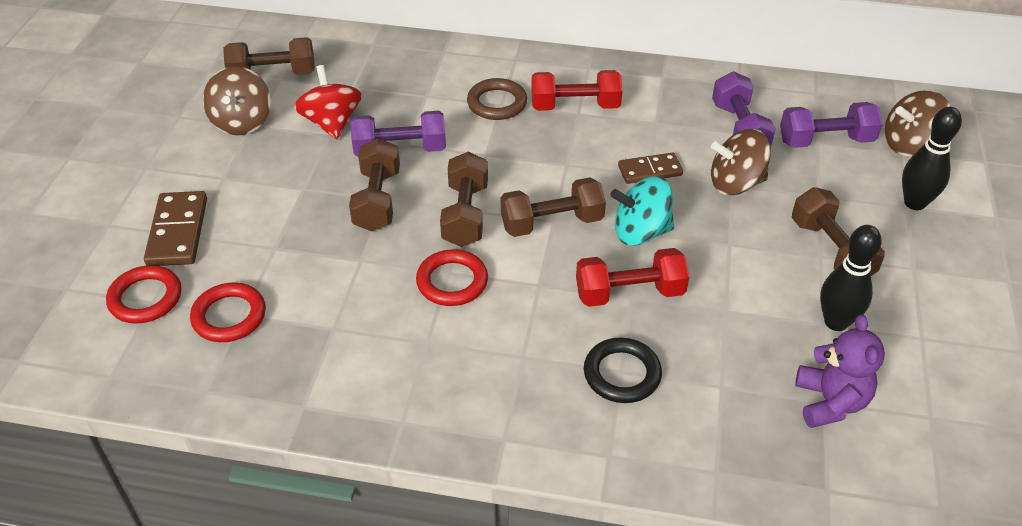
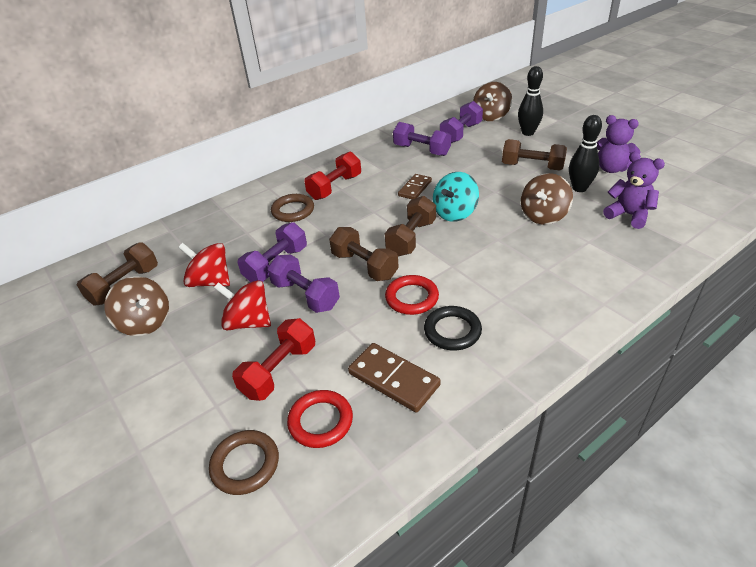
camera: 45 degrees left, 5 degrees down
(145, 298) = (245, 464): red ring -> brown ring
(178, 232) = (202, 410): brown domino -> brown domino (394, 379)
(304, 186) = (248, 322): none -> red spinning top
(377, 200) = (305, 295): brown dumbbell -> purple dumbbell
(622, 374) = (549, 269): black ring -> black ring (452, 331)
(629, 293) = (494, 238): red dumbbell -> red dumbbell (279, 370)
(736, 183) = (457, 169): brown spinning top -> brown spinning top (543, 215)
(930, 334) = (611, 168): none -> purple teddy bear

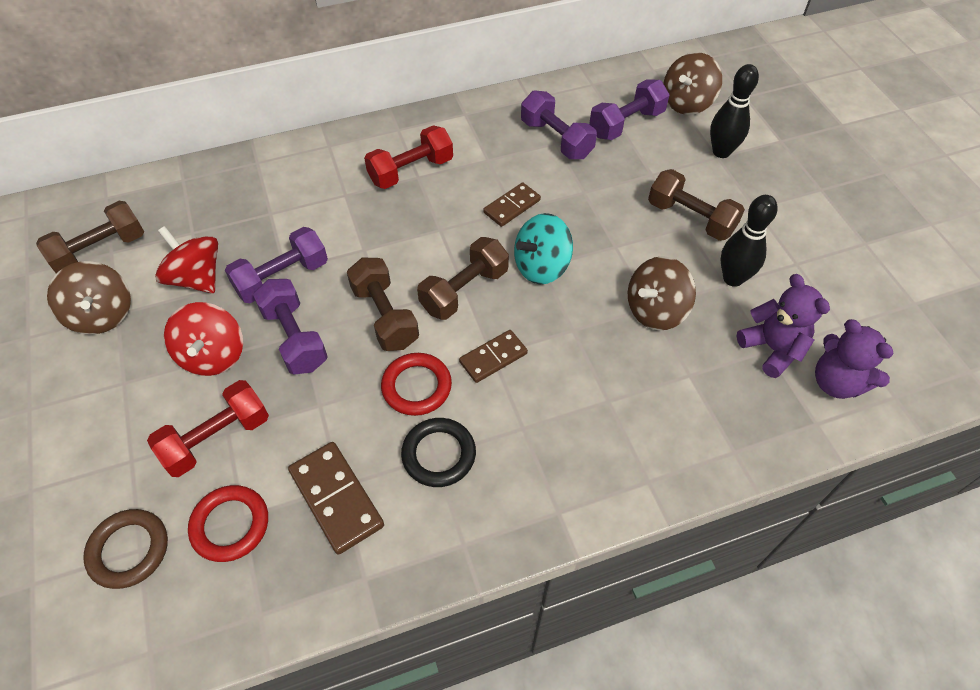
camera: 15 degrees right, 15 degrees up
(248, 322) = (213, 355): red spinning top -> red spinning top turned 135 degrees counterclockwise
(293, 211) = (340, 195): brown ring -> none
(455, 268) = (493, 358): none -> brown domino
(611, 168) = (800, 257): purple teddy bear -> purple teddy bear (836, 382)

